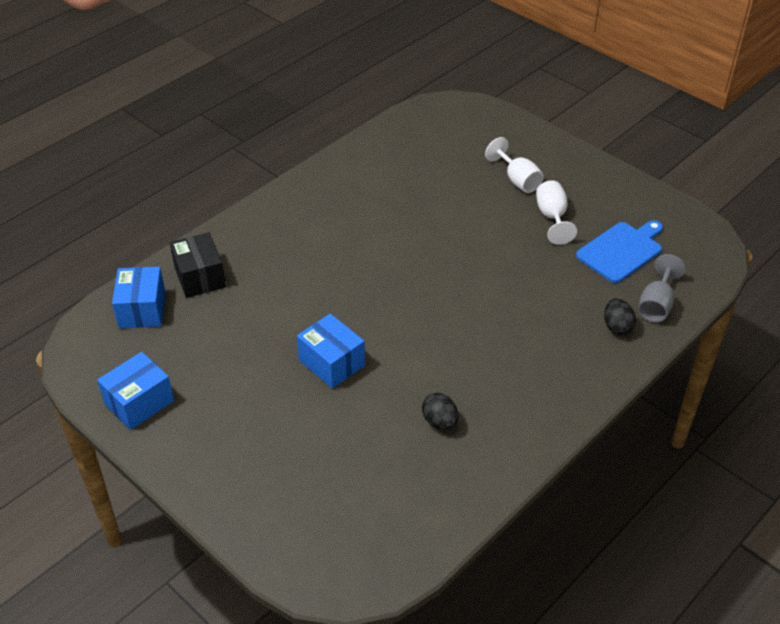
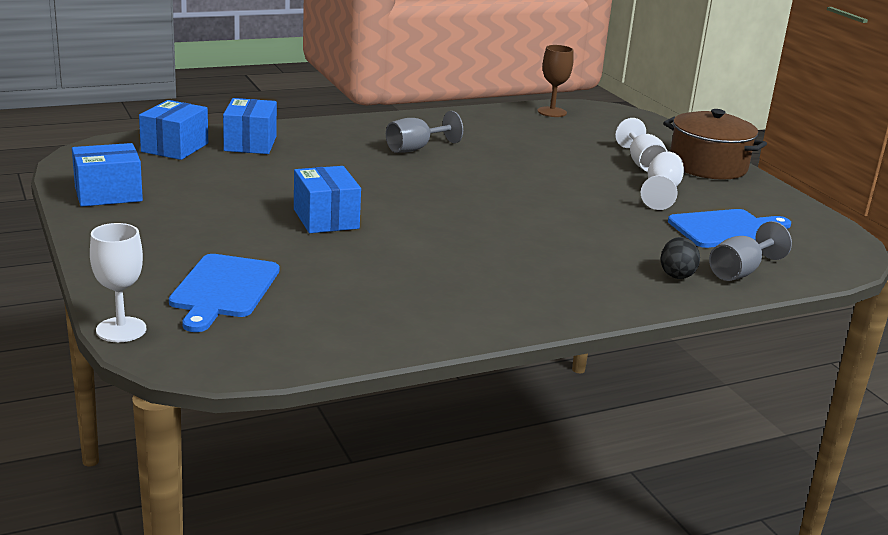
camera: 20 degrees right, 20 degrees down
(200, 277) = (250, 143): black box -> blue box
(281, 573) = (121, 330): none -> white goblet
(319, 490) = (223, 289): none -> blue cutting board
(336, 229) = (416, 149): none -> grey goblet
(408, 126) = (552, 112): none -> brown goblet
(440, 422) = (404, 282): black egg -> none
(566, 164) = (707, 166): none -> brown pot

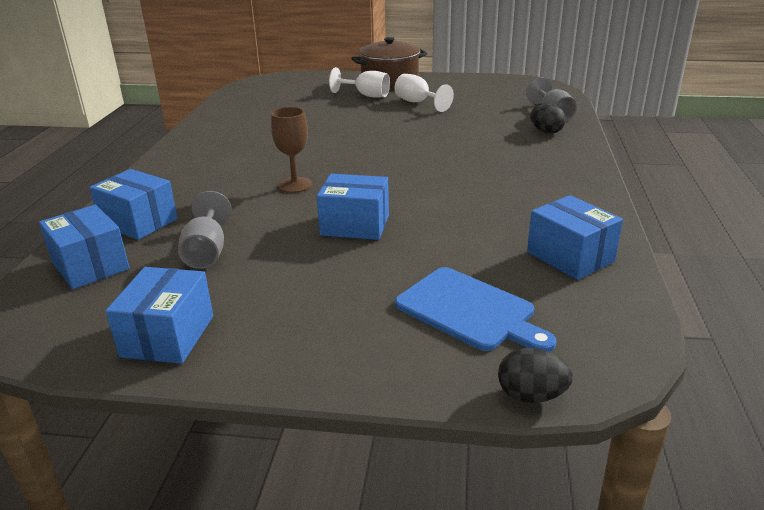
camera: 55 degrees left, 5 degrees up
(121, 330) = (531, 395): white goblet -> black egg
(361, 322) = (570, 256): none -> blue box
(416, 149) = (249, 155): grey goblet -> grey goblet (207, 252)
(552, 112) = (242, 95): brown goblet -> brown goblet (295, 185)
(727, 229) = (489, 102): blue cutting board -> none

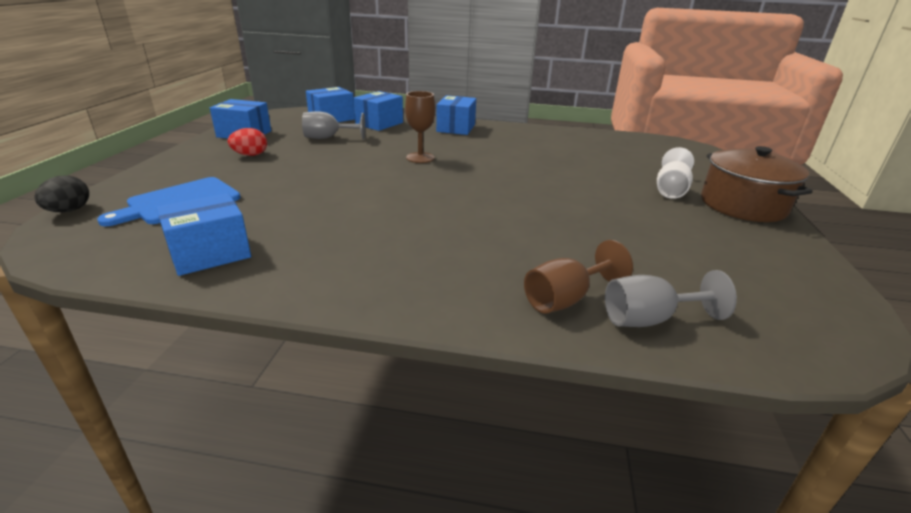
camera: 90 degrees right, 0 degrees up
(285, 301) = (250, 155): none -> red egg
(355, 225) = (337, 174): blue box -> blue box (456, 128)
(418, 103) = (659, 216): white goblet -> none
(546, 131) = (565, 299): black egg -> brown goblet

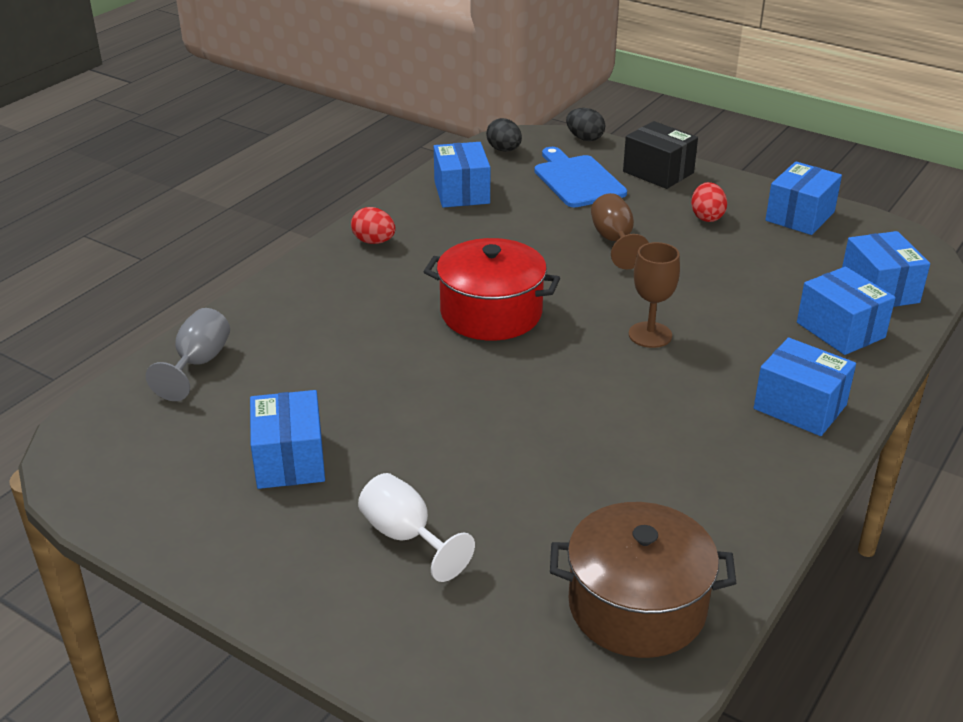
camera: 115 degrees right, 5 degrees up
(87, 249) = (504, 150): none -> black egg
(165, 174) = (658, 172): none -> black box
(328, 138) = (766, 275): grey goblet -> none
(345, 280) = (374, 241): none -> red egg
(435, 203) = (491, 313): none -> red pot
(565, 299) = (260, 333): brown goblet -> brown goblet (614, 241)
(678, 236) = (289, 460): none -> blue box
(742, 205) = (309, 586): brown pot -> brown pot (637, 606)

